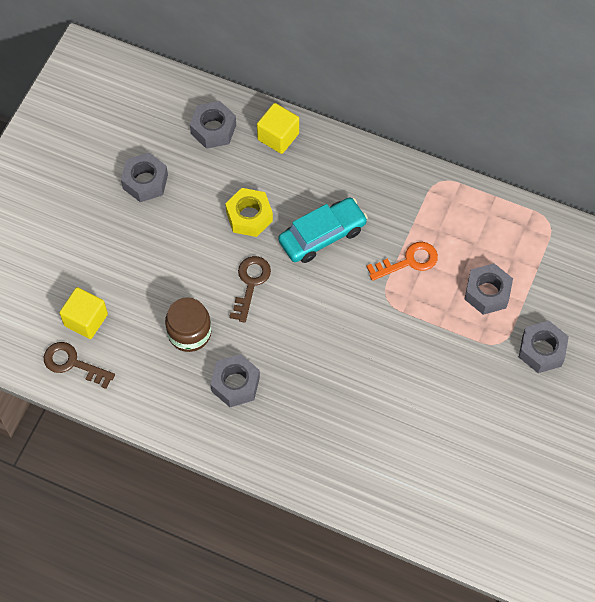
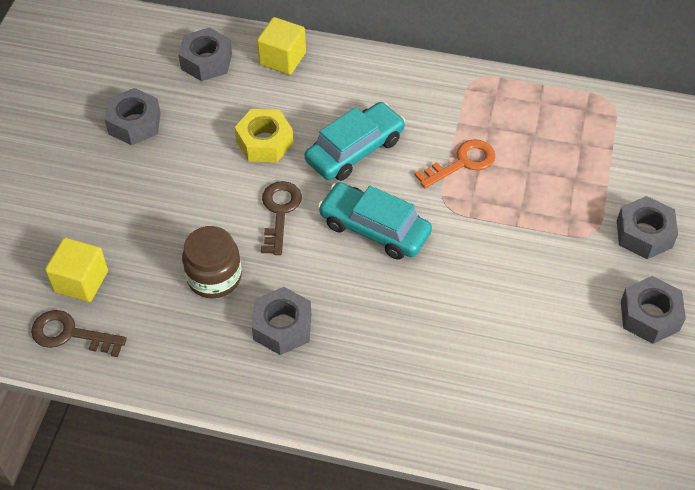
camera: 10 degrees left, 10 degrees down
(324, 310) = (374, 228): none -> turquoise car
(487, 293) = (562, 182): grey nut -> grey nut (649, 316)

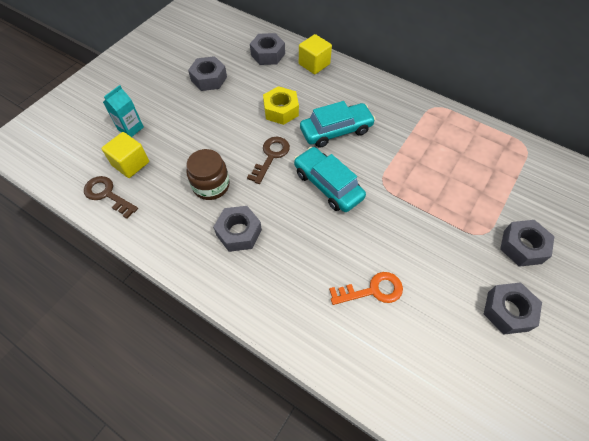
camera: 20 degrees right, 5 degrees up
(53, 231) = (130, 128): none -> turquoise carton
(462, 163) = (405, 158): orange key -> orange key (372, 290)

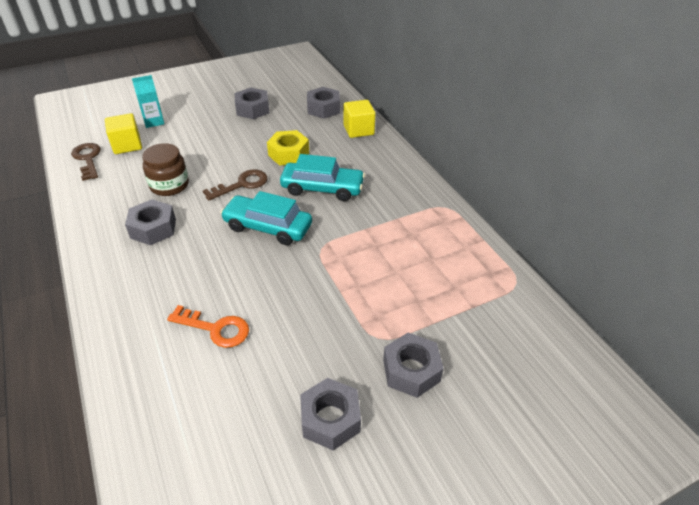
camera: 30 degrees right, 15 degrees down
(328, 185) = (268, 227): turquoise car -> turquoise car turned 60 degrees counterclockwise

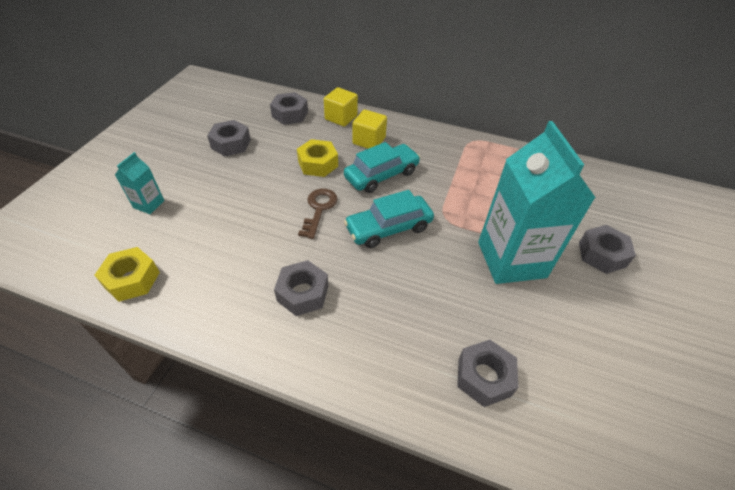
camera: 45 degrees left, 5 degrees up
(87, 159) = (132, 279): brown key -> yellow nut
(127, 145) = (155, 241): yellow cube -> yellow cube (369, 141)
(169, 185) = (258, 249): brown jar -> none
(215, 328) = (469, 326): orange key -> none
(322, 313) = (511, 259): none -> turquoise carton
(330, 419) = (612, 320): grey nut -> grey nut (484, 377)

